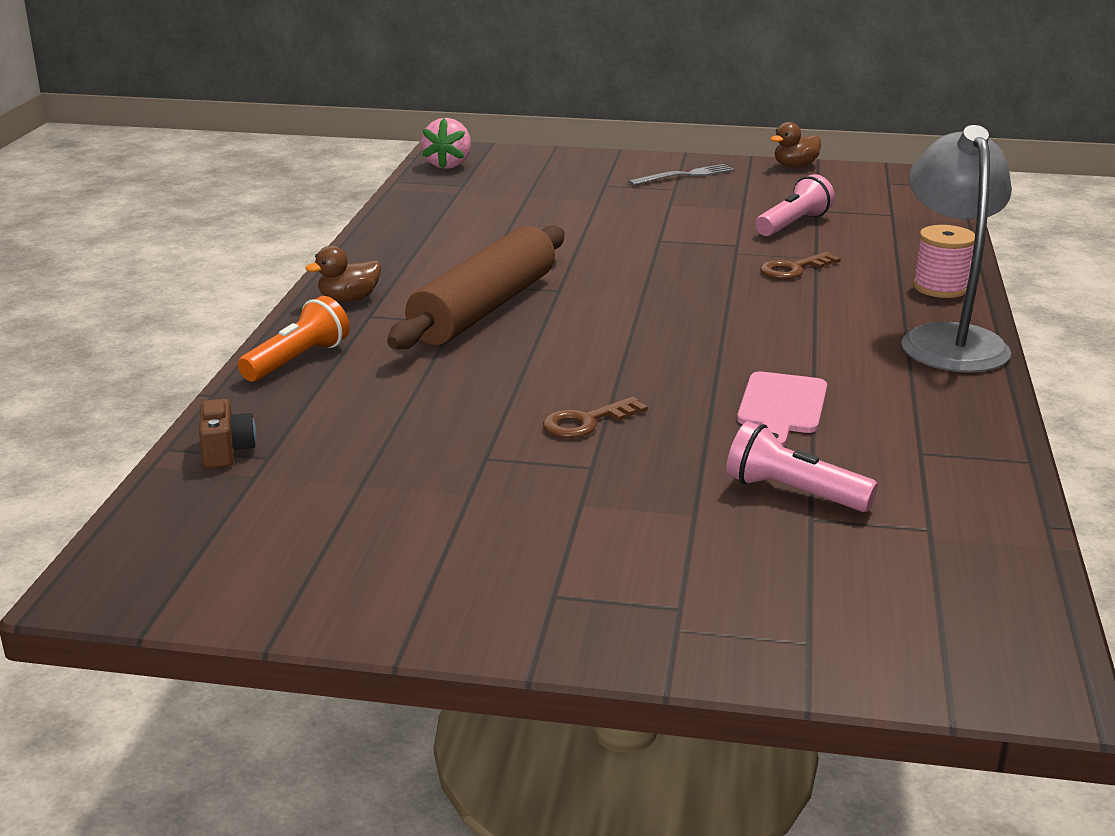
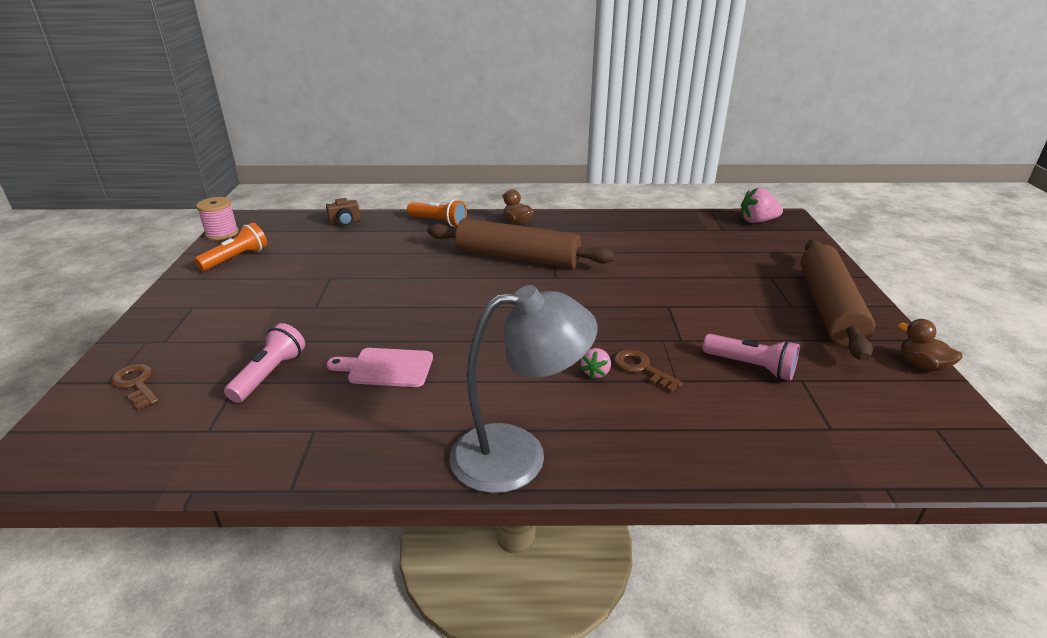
camera: 80 degrees right, 5 degrees up
(343, 568) = (236, 258): none -> orange flashlight
(586, 422) = (368, 301): brown key -> brown key (136, 384)
(684, 176) = (828, 308): grey fork -> brown rolling pin
(800, 291) = (596, 372): none -> pink strawberry
(940, 288) = (640, 455): pink spool -> pink spool (222, 233)

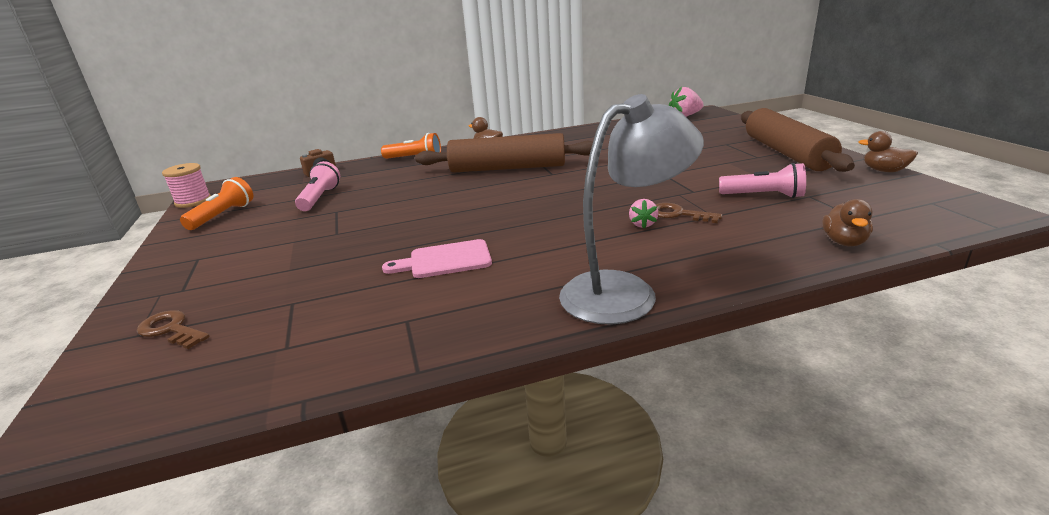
camera: 15 degrees left, 5 degrees down
(269, 374) = (325, 290): pink flashlight -> pink flashlight (320, 198)
(785, 456) = (844, 242): none -> brown duck

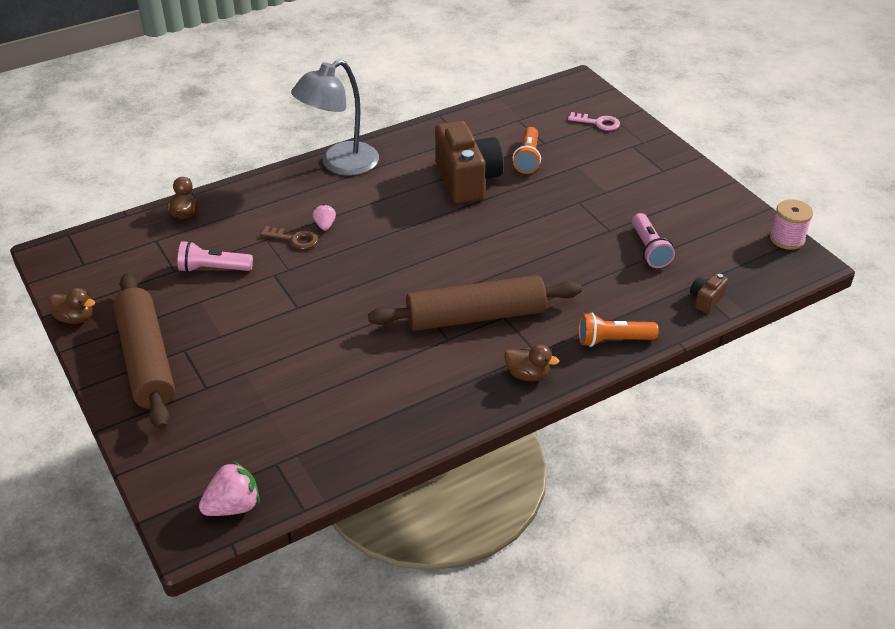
camera: 165 degrees right, 15 degrees up
(171, 329) = (598, 123): brown key -> pink key
(223, 215) = (717, 219): orange flashlight -> orange flashlight (527, 158)
(445, 260) = (467, 180): pink cutting board -> brown camera

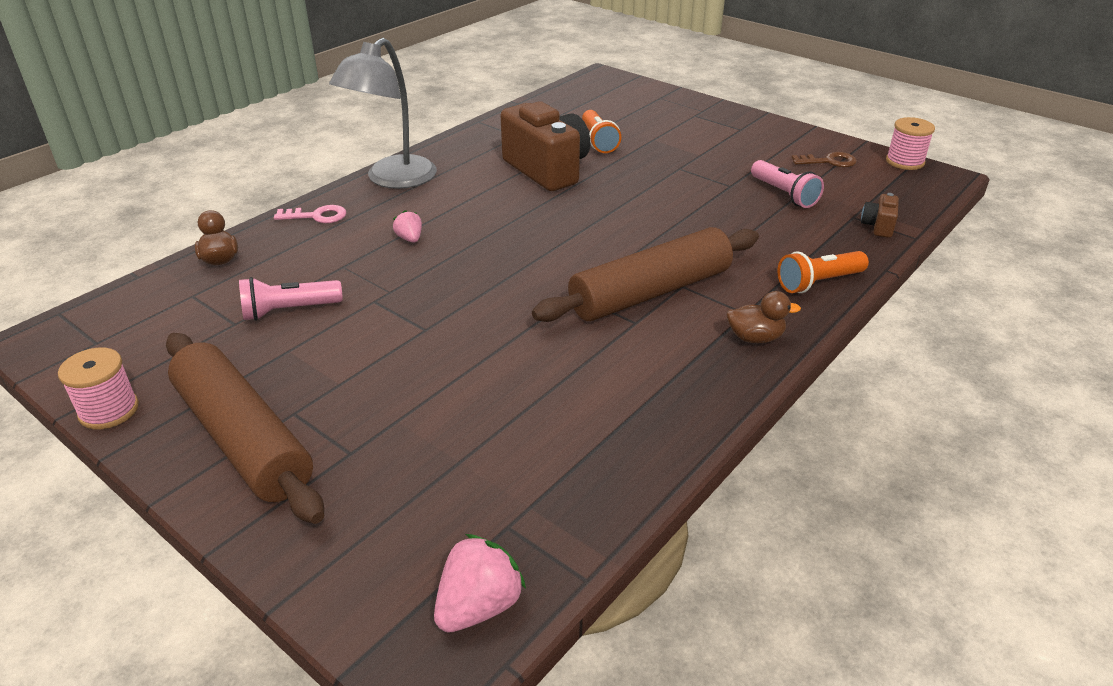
camera: 20 degrees left, 5 degrees down
(75, 318) = (109, 410): brown duck -> pink spool
(294, 239) = (379, 259): brown key -> brown key (829, 161)
(598, 123) = (647, 103): pink key -> pink key (317, 216)

